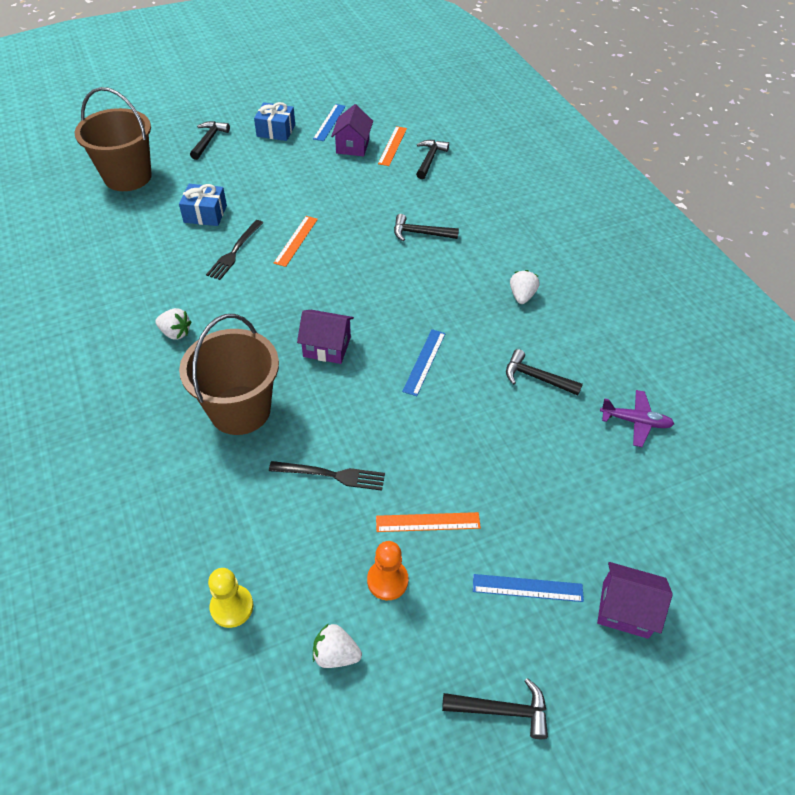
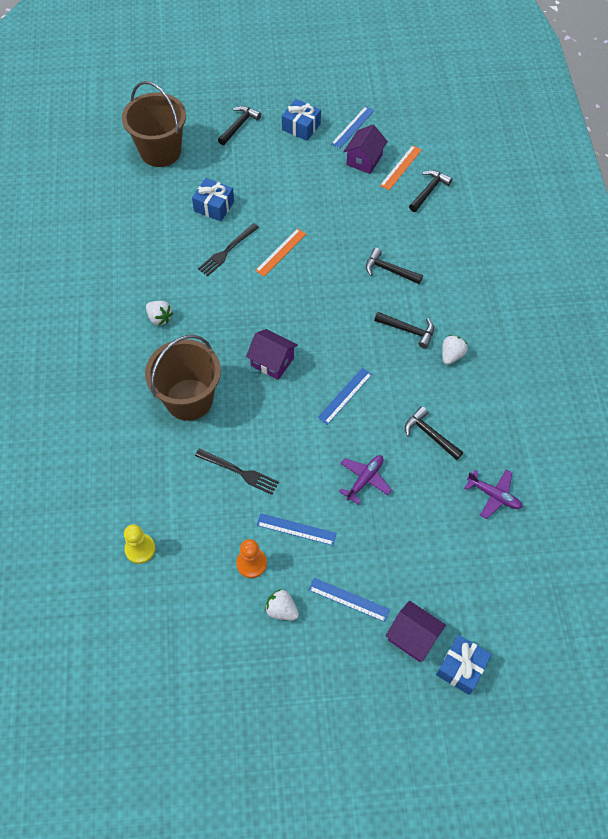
camera: 20 degrees right, 10 degrees up
(335, 654) = (198, 603): white strawberry -> white strawberry (281, 610)
(428, 522) = (296, 529): orange ruler -> blue ruler
(485, 443) = (365, 479): none -> purple plane
(501, 710) = (295, 675): black hammer -> black hammer (408, 330)
(700, 629) = (461, 667): none -> blue gift

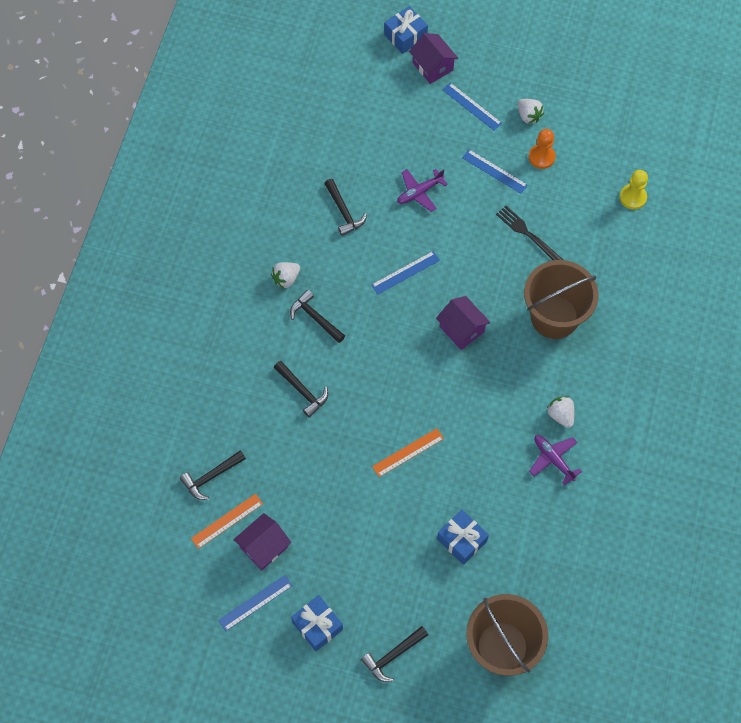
camera: 160 degrees left, 5 degrees up
(227, 251) = (465, 474): black fork -> none
(494, 495) = (315, 145): purple plane -> purple plane (553, 459)

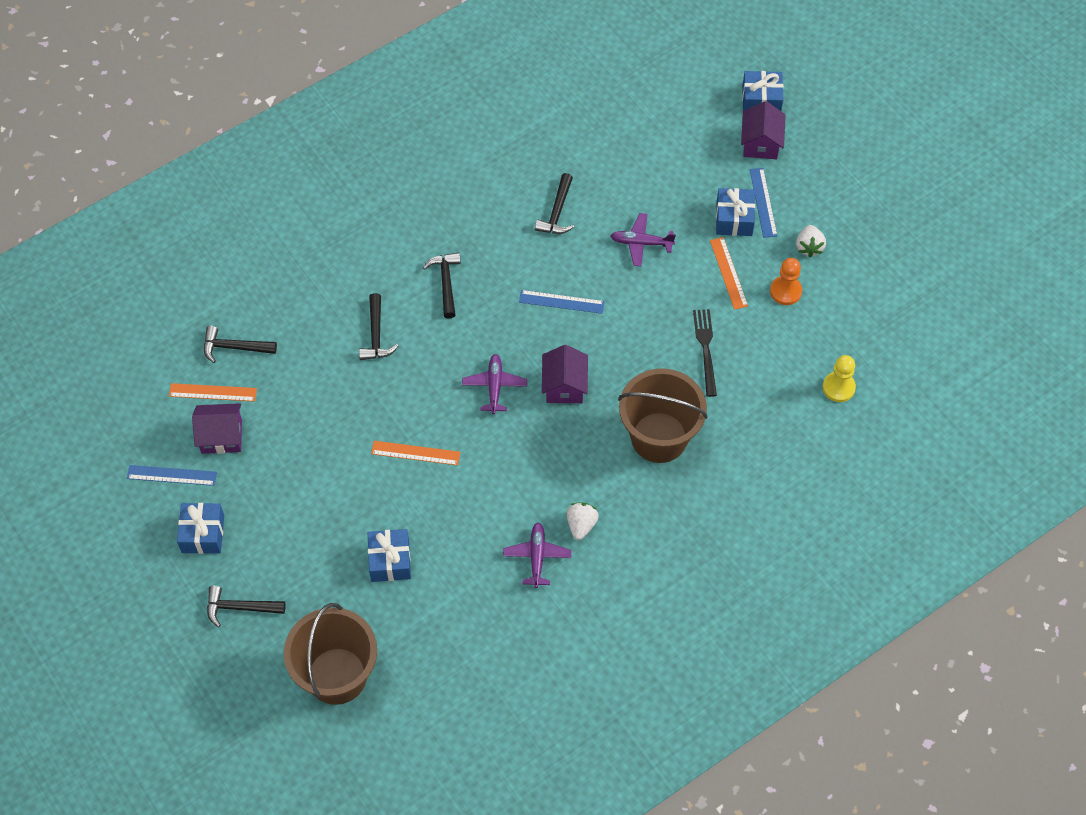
camera: 40 degrees right, 5 degrees down
(286, 278) = (452, 232): white strawberry -> none
(416, 365) = (494, 386): none -> purple plane
(464, 131) = (734, 219): none -> blue gift
(494, 171) = (728, 273): blue ruler -> orange ruler

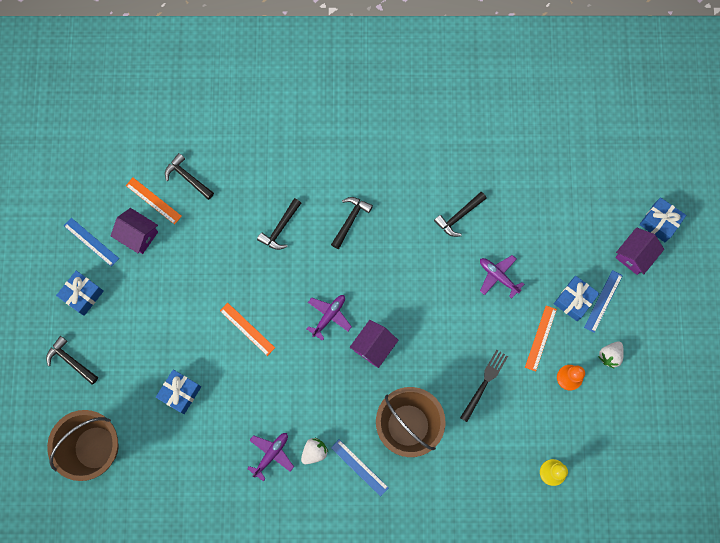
camera: 35 degrees right, 15 degrees up
(561, 302) = (414, 284): blue ruler -> blue ruler (359, 467)

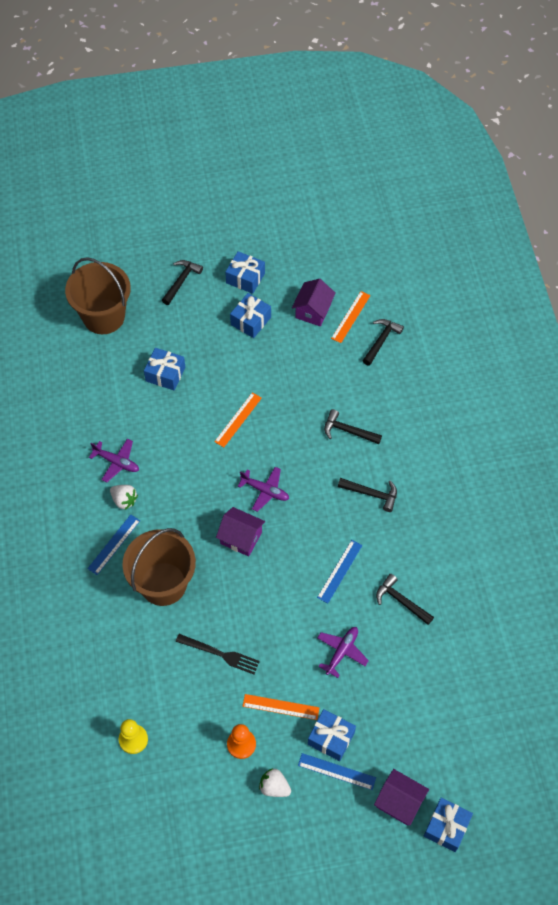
camera: 80 degrees right, 15 degrees down
(91, 242) = (298, 275): blue ruler -> blue ruler (340, 571)
(136, 298) = (250, 321): none -> blue gift

